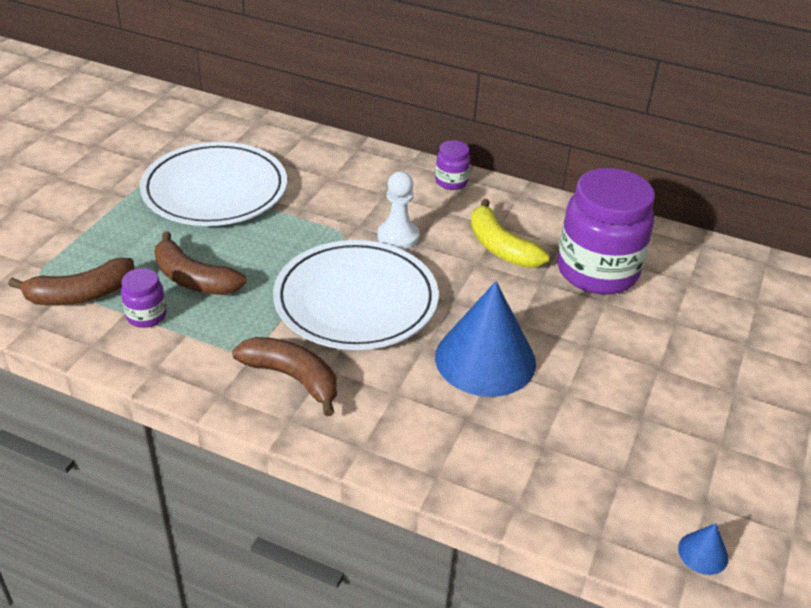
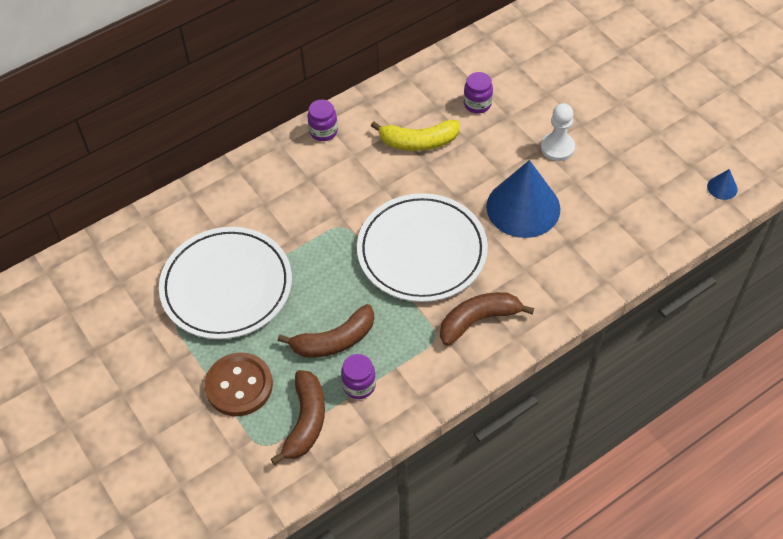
camera: 55 degrees left, 15 degrees up
(102, 237) = (239, 386): none -> brown button
(398, 236) = (367, 194): white pawn -> white pawn (557, 148)
(597, 271) = (477, 104): purple jar -> purple jar, size x0.44

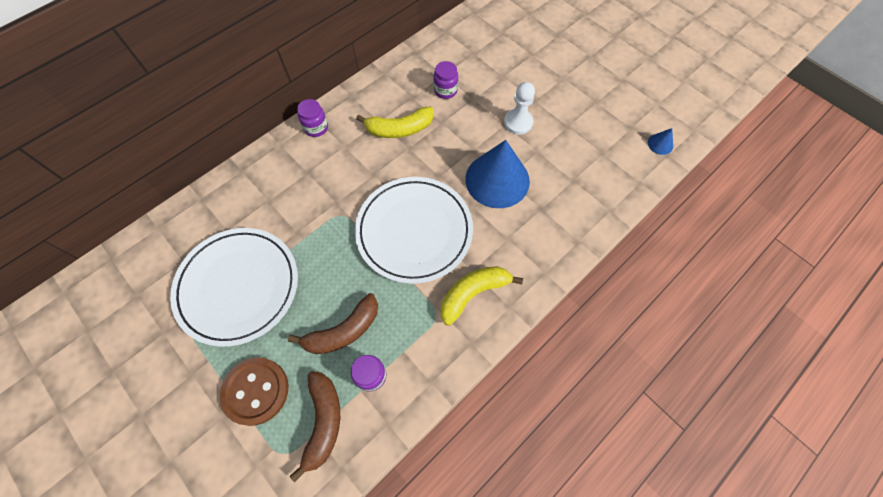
camera: 10 degrees left, 10 degrees up
(478, 320) = (473, 293): brown banana -> yellow banana

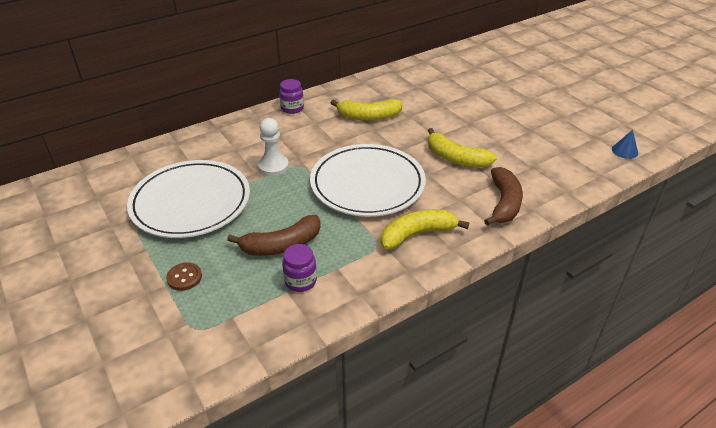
camera: 10 degrees right, 25 degrees down
(256, 391) = (184, 277): brown button -> brown button, size x0.52
(323, 422) = (243, 309): brown banana -> brown banana (504, 203)
(445, 90) = (417, 96): purple jar -> none
(497, 180) = (456, 158): blue cone -> yellow banana
(518, 122) = (482, 123): white pawn -> white pawn (273, 166)

